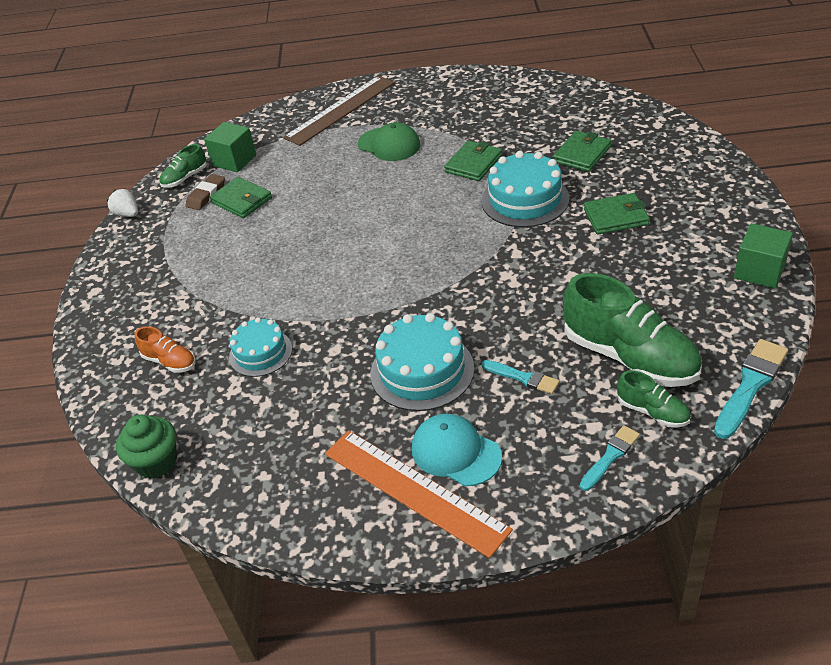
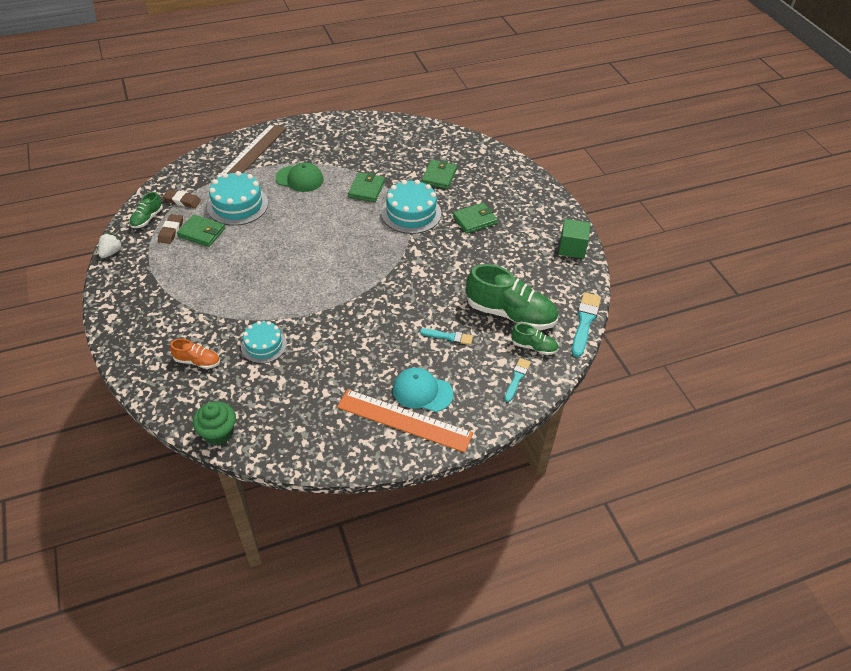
camera: 25 degrees left, 5 degrees up
(127, 214) = (111, 252): white strawberry -> white strawberry turned 90 degrees clockwise
(234, 160) = (182, 201): green cube -> brown eraser
(422, 371) = (382, 342): turquoise cake -> turquoise cake (237, 205)

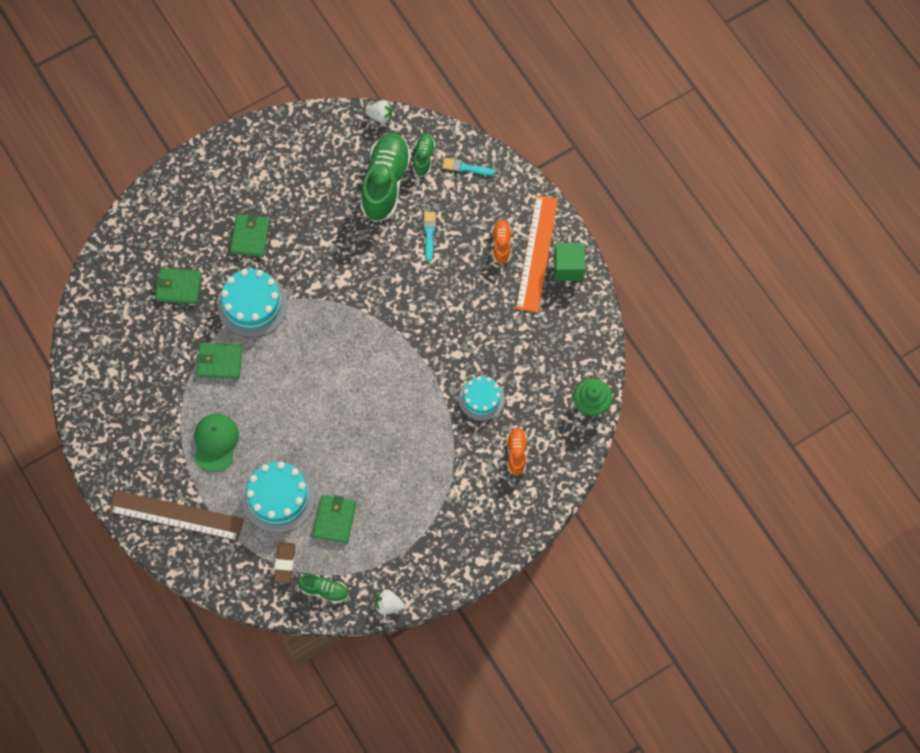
camera: 100 degrees left, 20 degrees up
(171, 231) = (339, 555): brown eraser -> none
(422, 391) = (501, 244): turquoise cap -> orange shoe
(474, 220) = (250, 237): green wallet -> green wallet turned 45 degrees clockwise
(572, 248) = (275, 136): green cube -> green cube (568, 268)
(585, 322) = (380, 116): turquoise brush -> white strawberry

